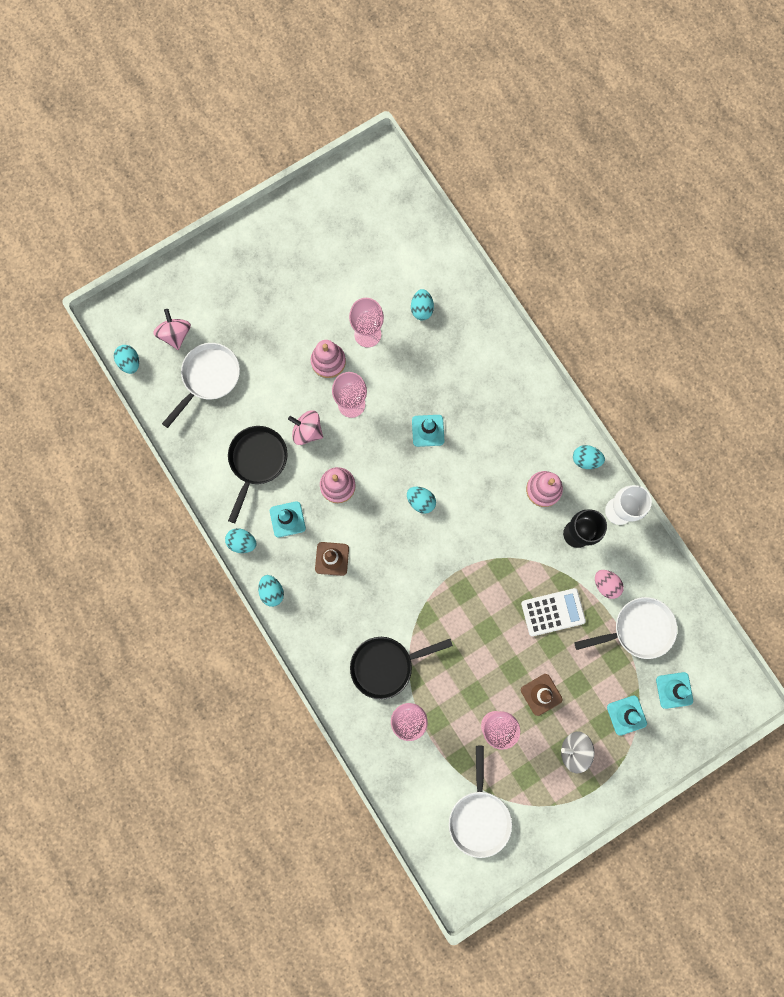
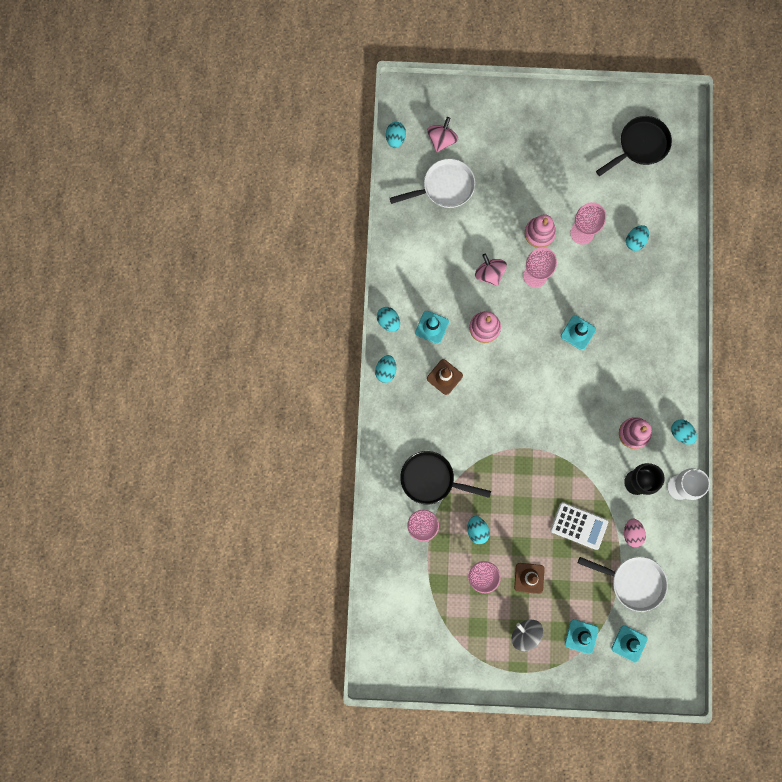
camera: 35 degrees right, 0 degrees up
(257, 462) = (438, 271): black pan -> black pan (640, 146)
(421, 501) = (537, 380): turquoise egg -> turquoise egg (477, 530)
(479, 816) = (424, 631): white pan -> none

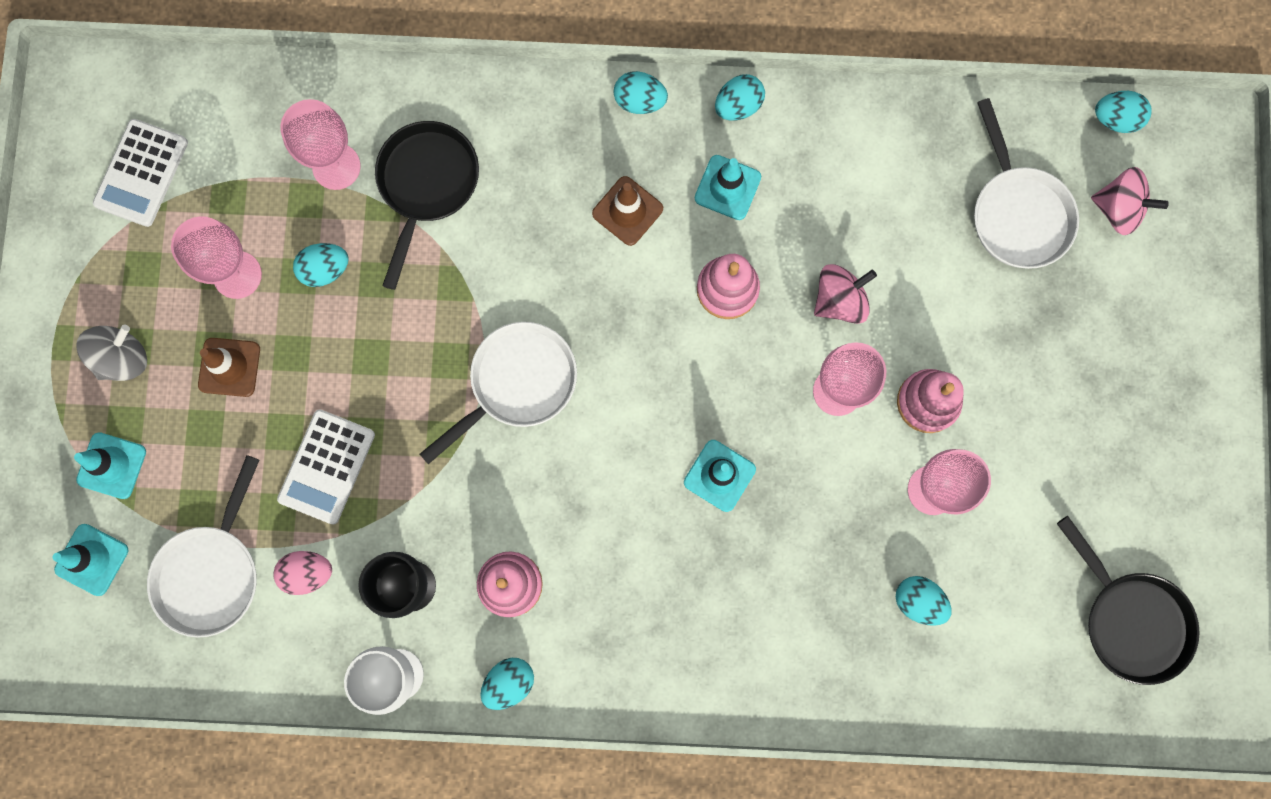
camera: 90 degrees right, 0 degrees up
(426, 630) = (141, 173): none -> white calculator
(534, 431) = (517, 383): none -> white pan

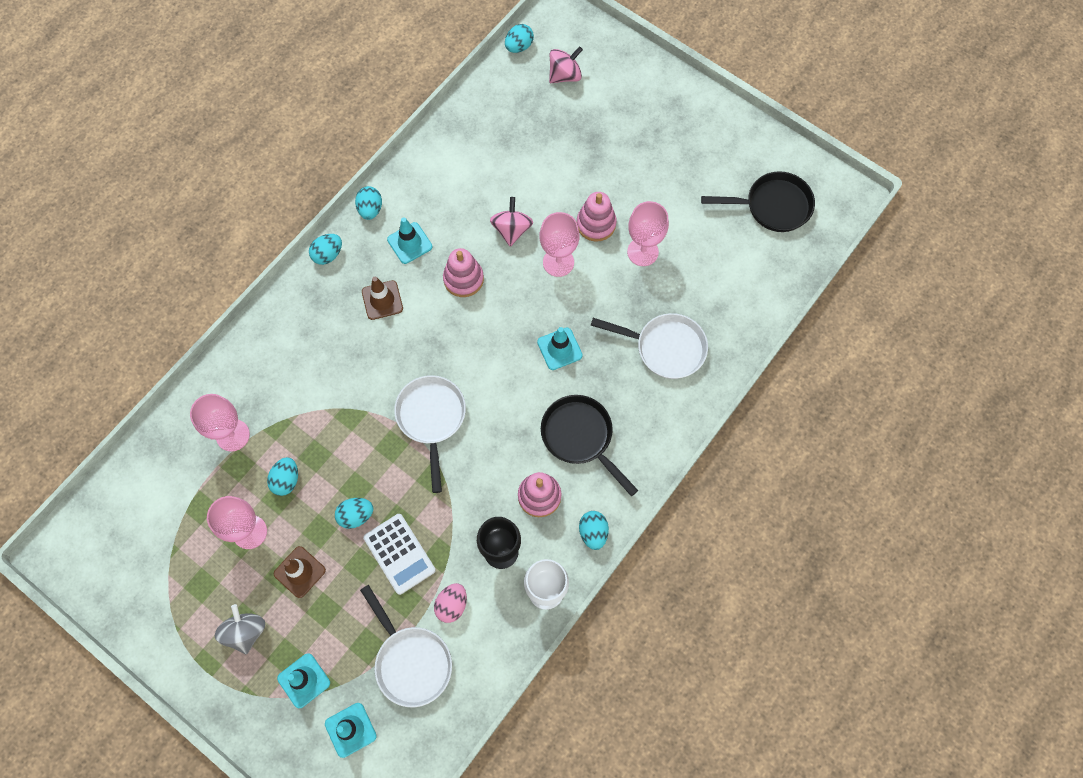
camera: 55 degrees left, 10 degrees down
(141, 173) = (145, 548): white calculator -> none
(426, 185) = (283, 393): black pan -> black pan (580, 437)
(918, 601) = (695, 296): turquoise egg -> turquoise egg (356, 515)
(1017, 213) = (531, 120): white pan -> white pan (665, 348)

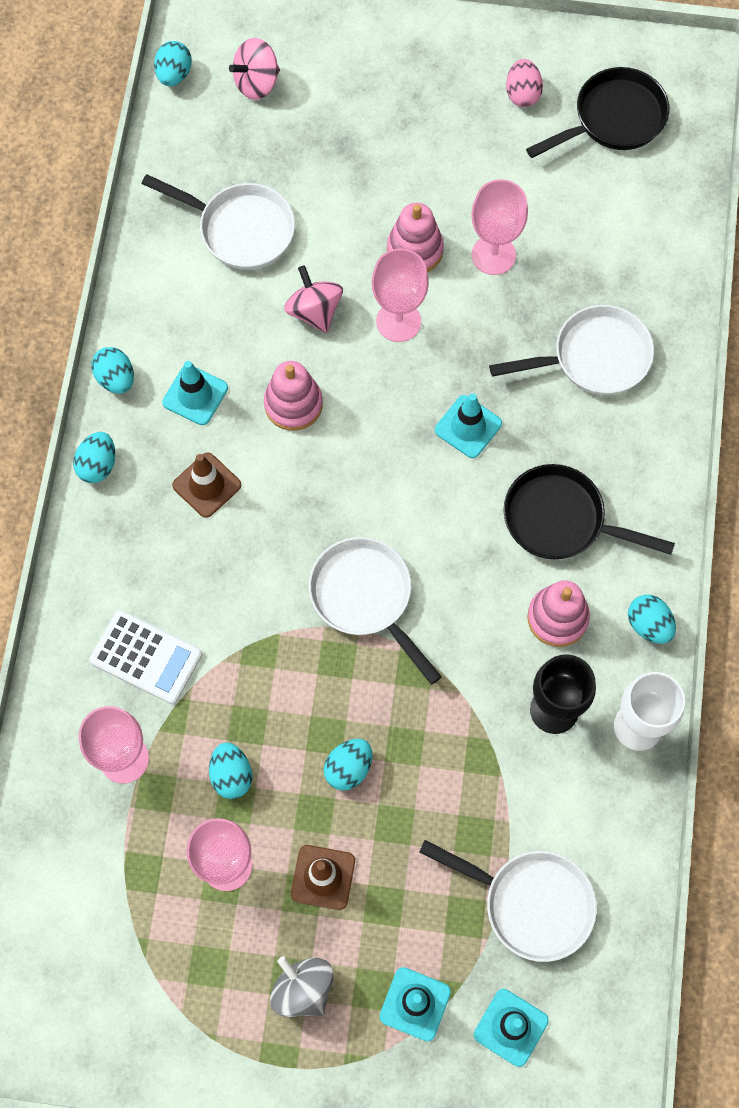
camera: 30 degrees left, 0 degrees up
(399, 554) = (433, 783): white calculator -> white calculator (146, 657)
(452, 605) = (536, 807): pink egg -> pink egg (522, 94)
(499, 158) = (240, 229): none -> white pan
(565, 75) = (256, 83): pink spinning top -> pink spinning top turned 150 degrees counterclockwise

